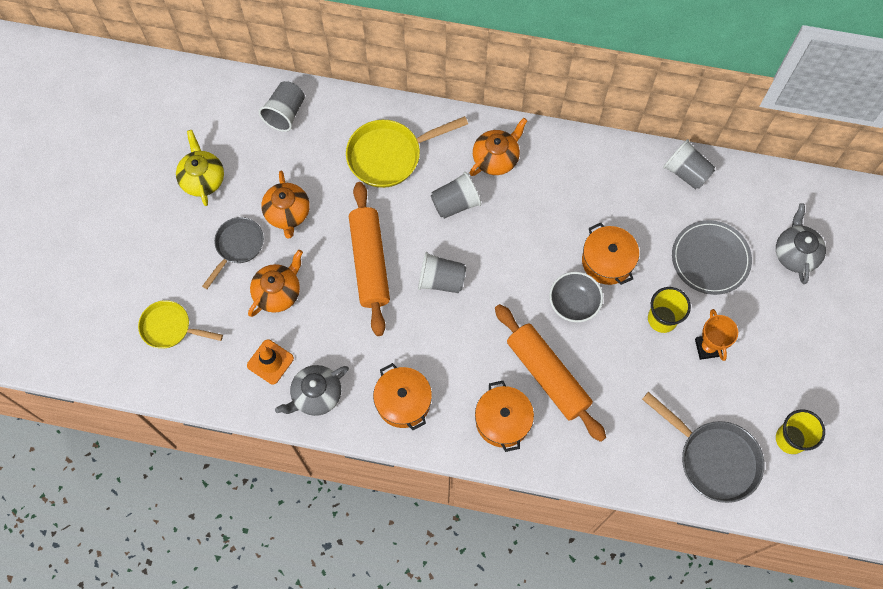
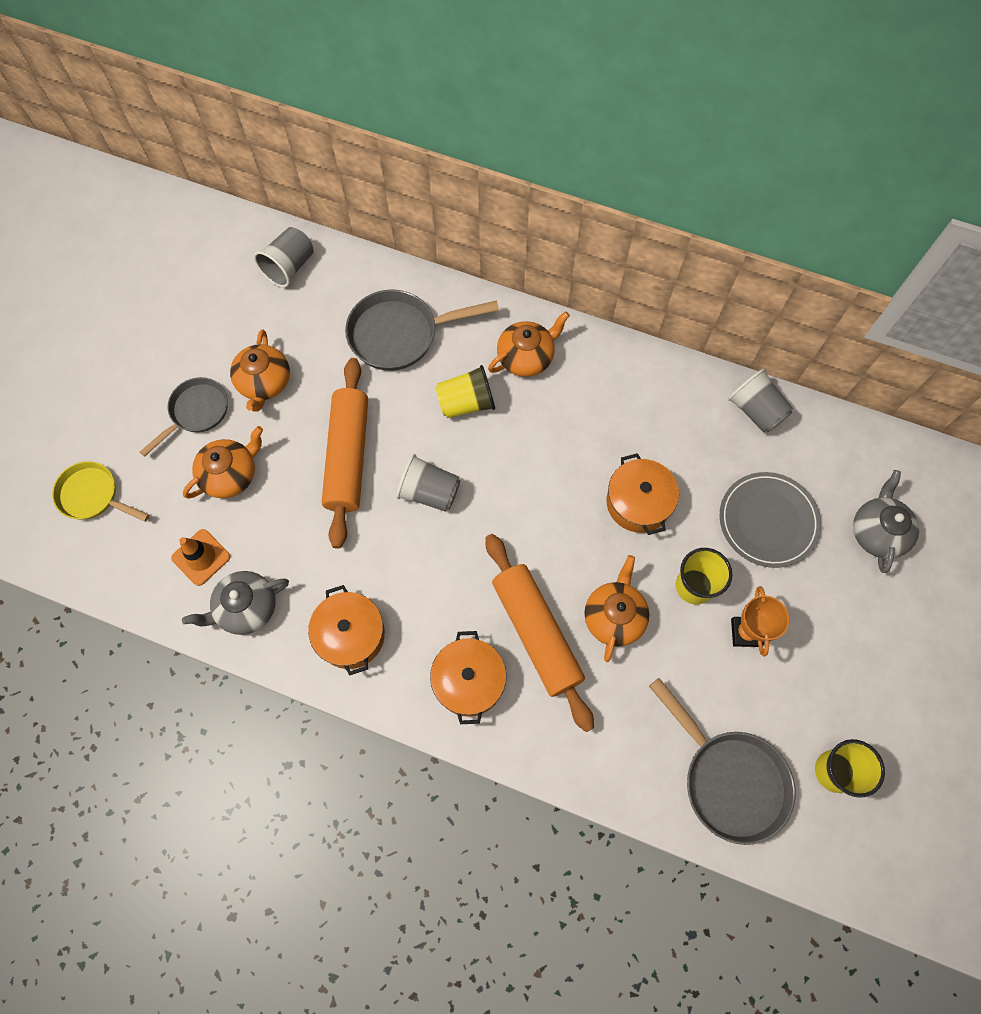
camera: 10 degrees right, 0 degrees up
(202, 179) = (175, 327): yellow teapot -> none
(390, 155) = (400, 334): yellow pan -> grey pan
(455, 203) = (466, 403): grey cup -> yellow cup
(573, 303) = (586, 548): grey bowl -> none
(605, 352) = (614, 616): none -> orange teapot

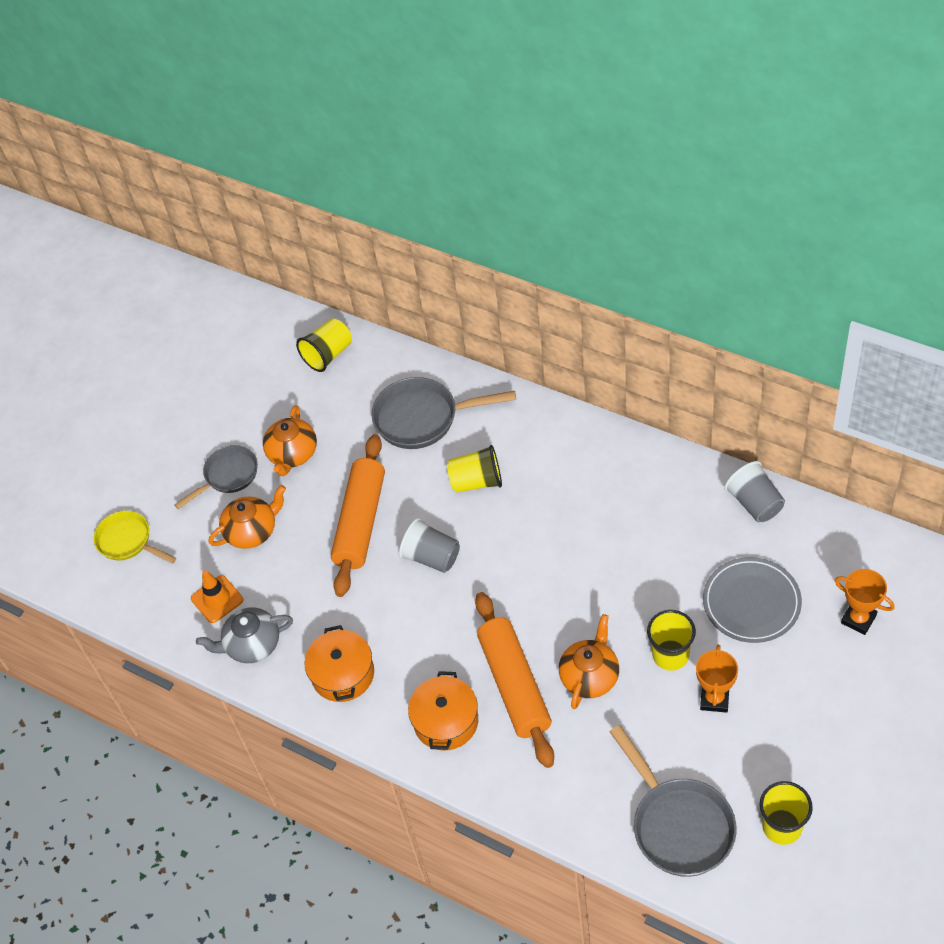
camera: 15 degrees right, 15 degrees down
(289, 267) = (328, 354): grey cup -> yellow cup
(526, 357) = (539, 444): orange teapot -> none
(638, 502) = (628, 578): orange pot -> none
(877, 532) = (858, 619): grey teapot -> orange trophy

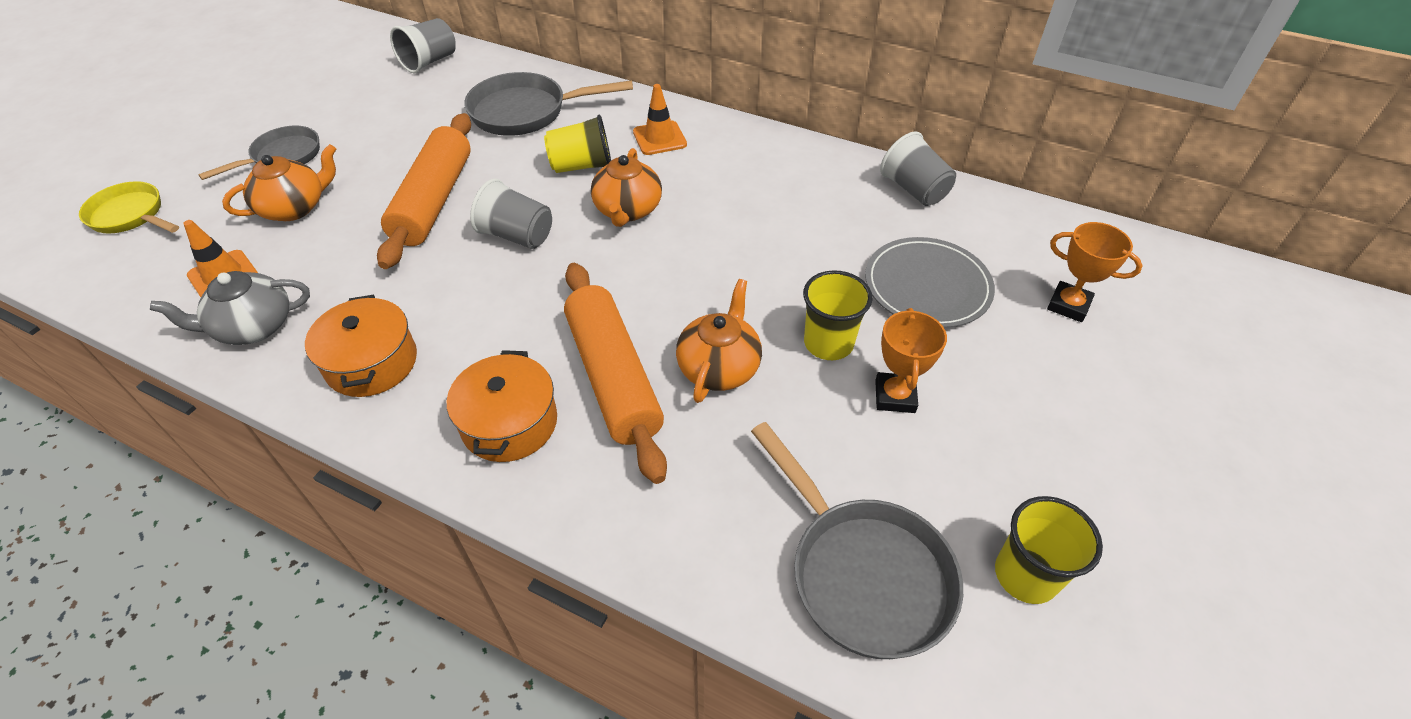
camera: 10 degrees left, 5 degrees down
(292, 454) = (367, 139): orange teapot -> orange teapot (628, 210)
(328, 354) = (429, 62): yellow cup -> grey cup
(540, 447) = (659, 138): none -> orange traffic cone

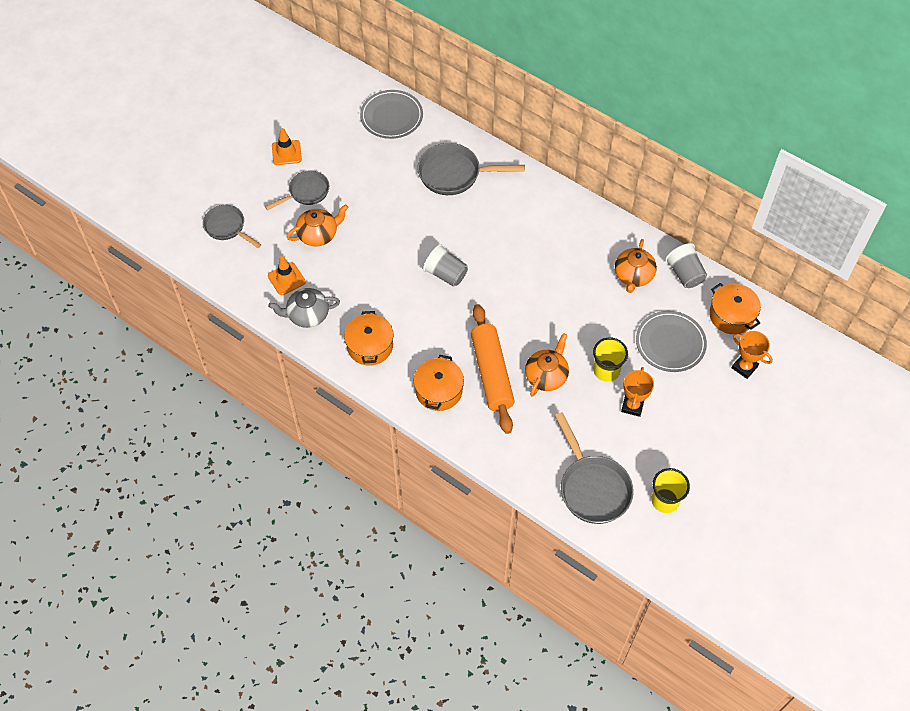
camera: 10 degrees right, 10 degrees up
(131, 216) = (227, 227): yellow pan -> grey pan
(429, 62) = (391, 116): grey cup -> grey plate
(434, 201) = (398, 241): orange rolling pin -> none
(582, 166) = (486, 226): yellow cup -> none
(628, 210) = (510, 264): orange teapot -> orange teapot (633, 276)
(659, 138) = (536, 209): orange traffic cone -> orange traffic cone (286, 153)
(1012, 234) = (731, 315): none -> orange pot

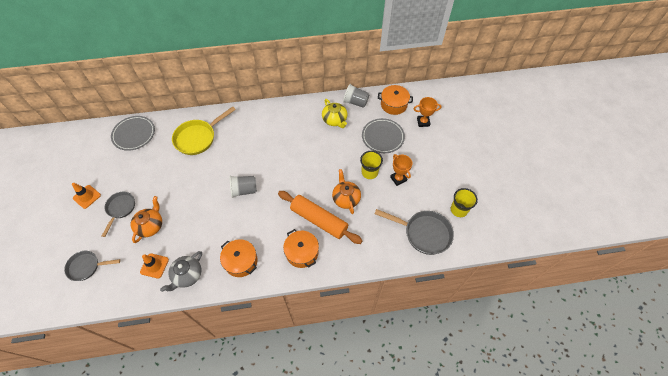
camera: 45 degrees left, 0 degrees up
(454, 174) = (198, 138): grey pan -> yellow pan
(633, 276) = (335, 120): orange teapot -> yellow teapot

